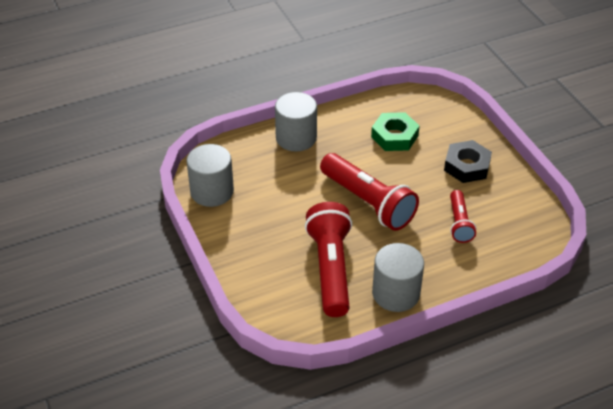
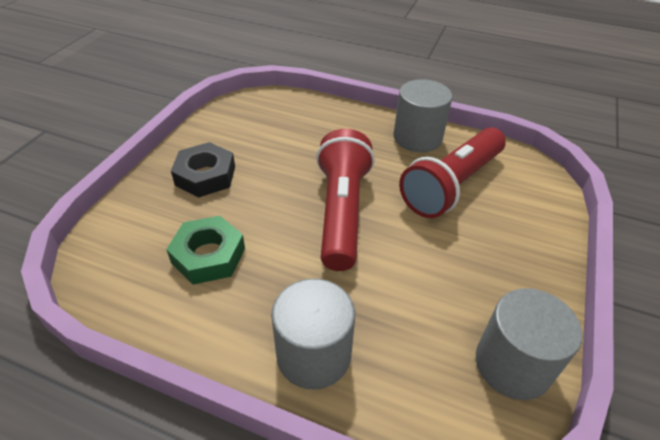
camera: 135 degrees left, 0 degrees up
(459, 223) = (293, 144): red flashlight -> none

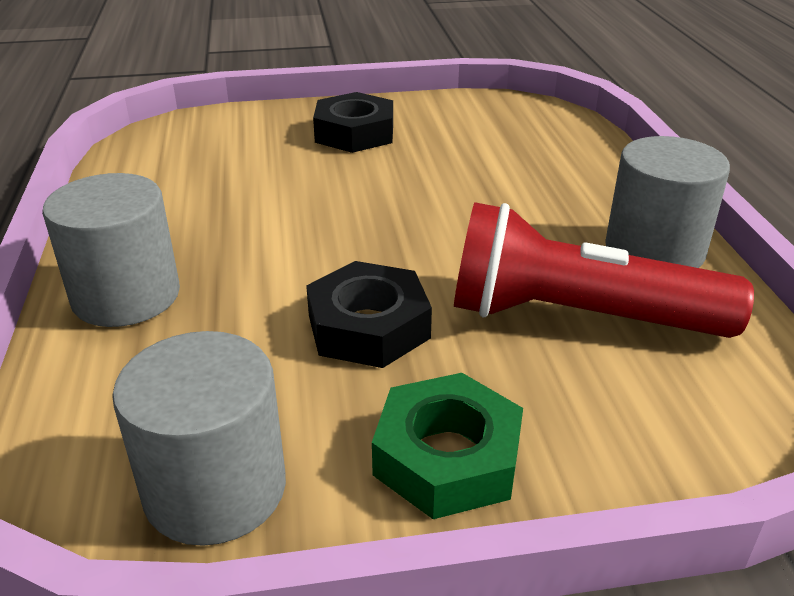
camera: 60 degrees right, 10 degrees down
(208, 256) = (228, 180): green nut -> green nut (447, 457)
(342, 212) = (394, 238): red flashlight -> none
(416, 256) = (368, 327): none -> black nut

